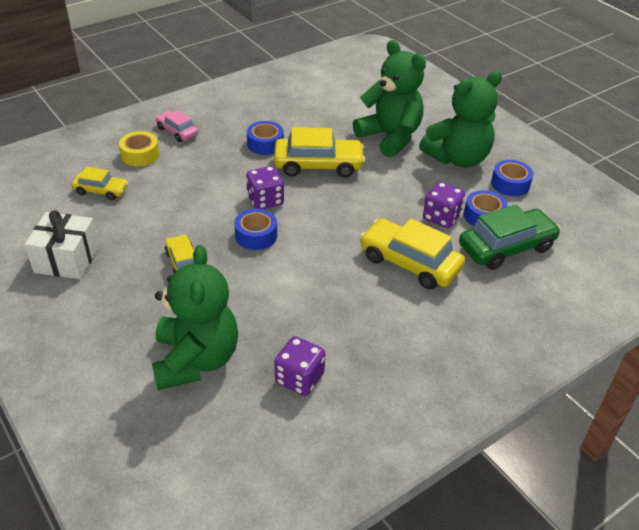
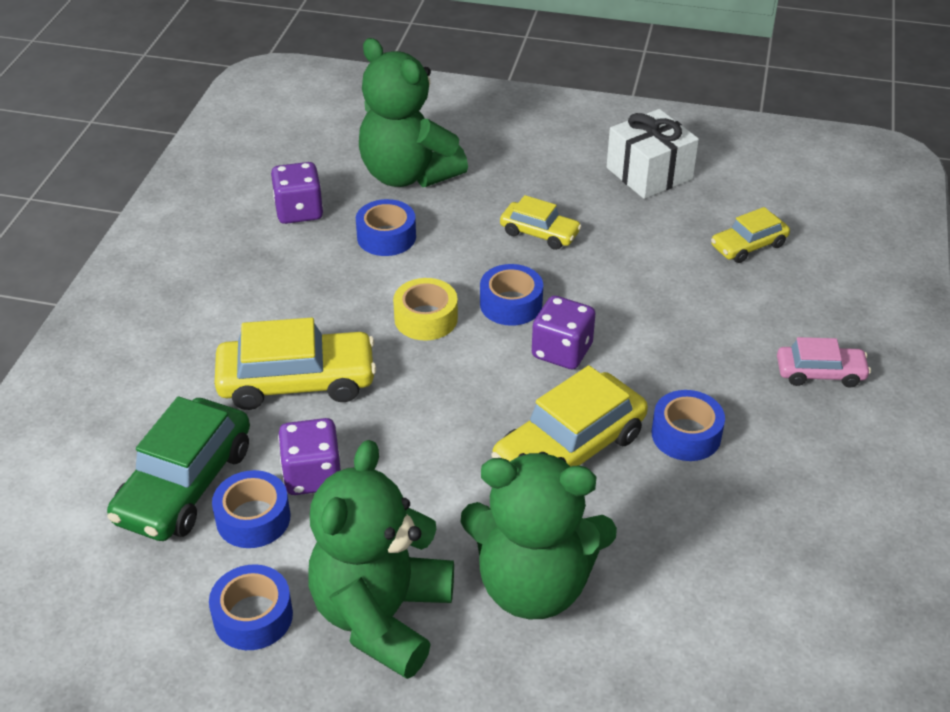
camera: 140 degrees right, 0 degrees up
(140, 155) = (795, 311): yellow tape -> yellow tape (426, 318)
(268, 319) = (386, 237): none -> blue tape

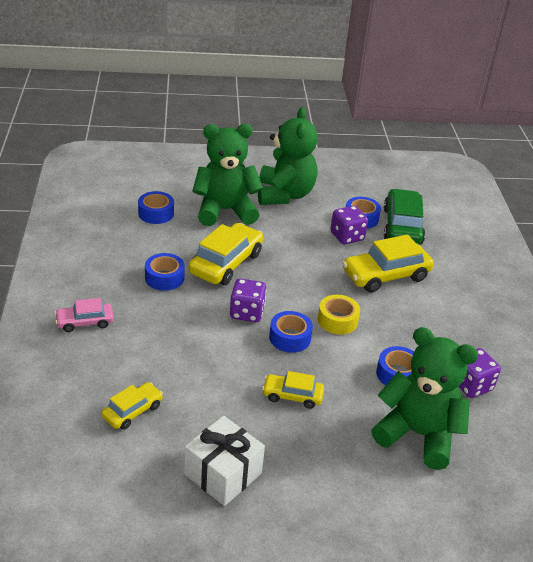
camera: 160 degrees right, 5 degrees down
(253, 616) = (336, 189): blue tape -> blue tape (156, 213)

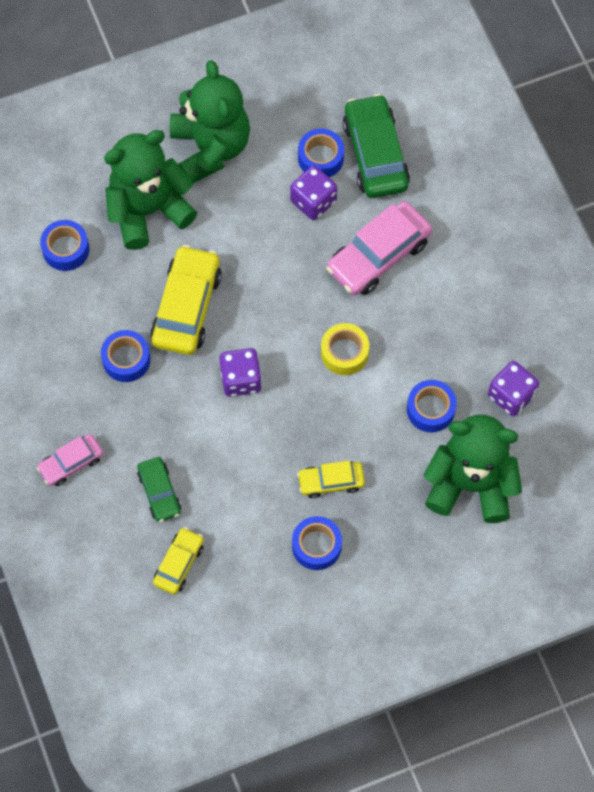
camera: 15 degrees left, 30 degrees up
(144, 360) = (159, 492): none -> green car
(223, 474) = (297, 604): white gift -> none
(290, 338) = (301, 400): blue tape -> blue tape (316, 546)
(386, 275) = (378, 255): yellow car -> pink car

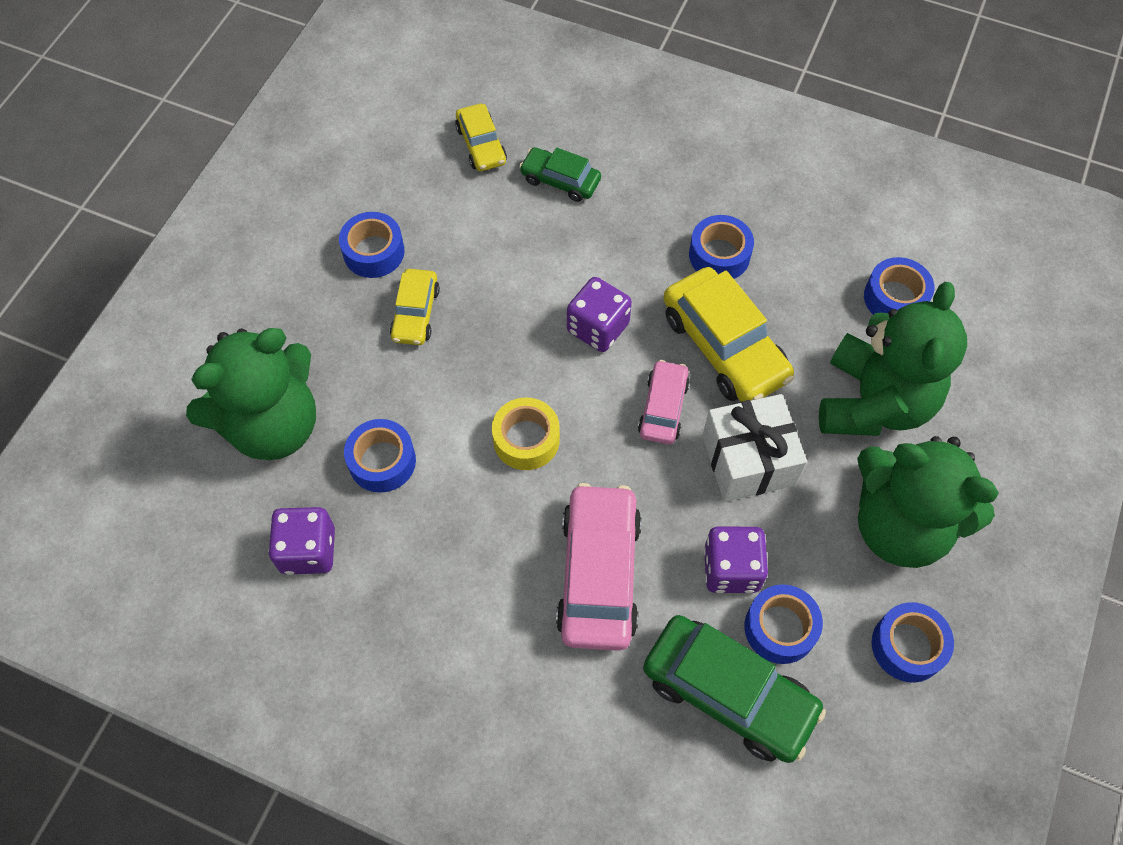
camera: 135 degrees right, 5 degrees down
(71, 463) = (661, 141): pink car -> pink car (663, 408)
(245, 241) = (748, 460): none -> white gift
(272, 101) = (907, 646): none -> blue tape
(331, 481) = (415, 313): yellow car -> yellow car turned 150 degrees clockwise

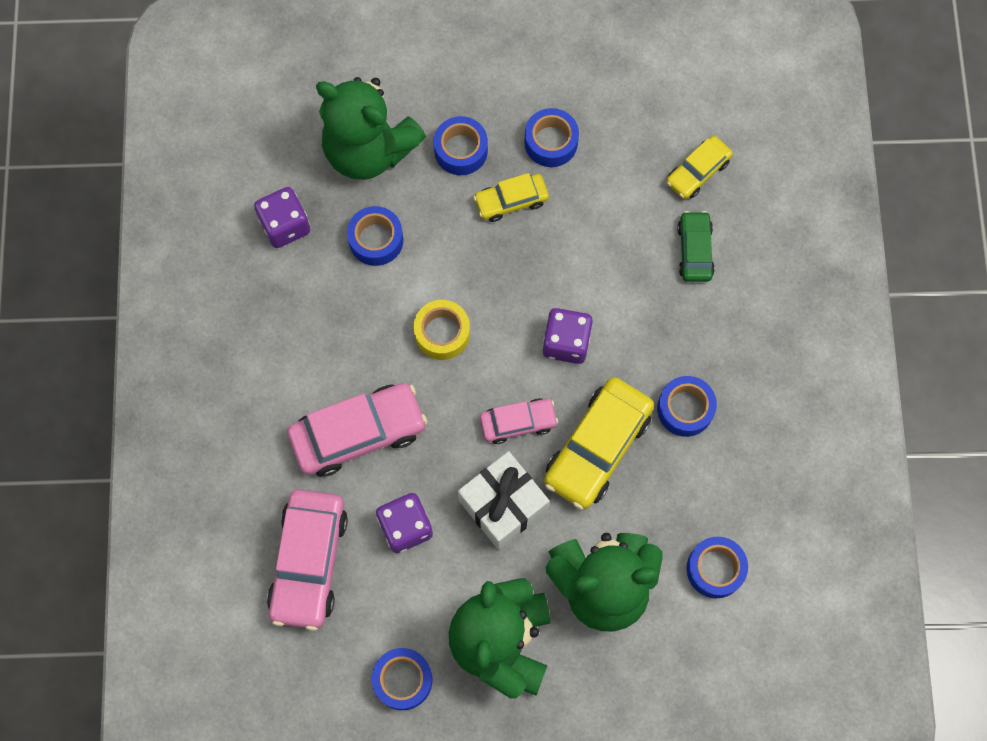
camera: 65 degrees right, 10 degrees up
(728, 693) = (309, 562): green car -> pink car
(780, 628) = (375, 580): blue tape -> blue tape (461, 150)

